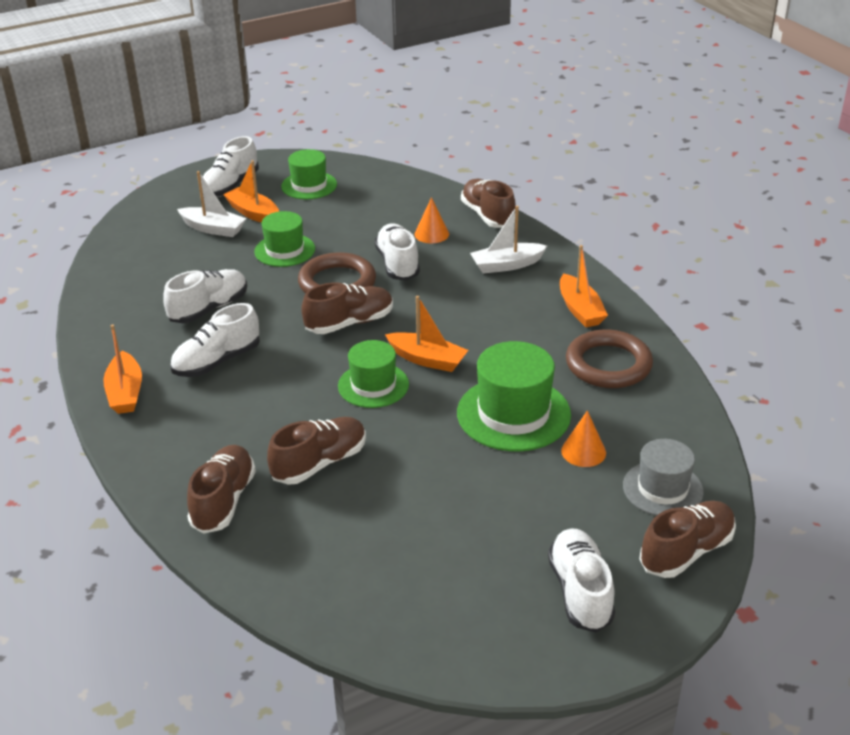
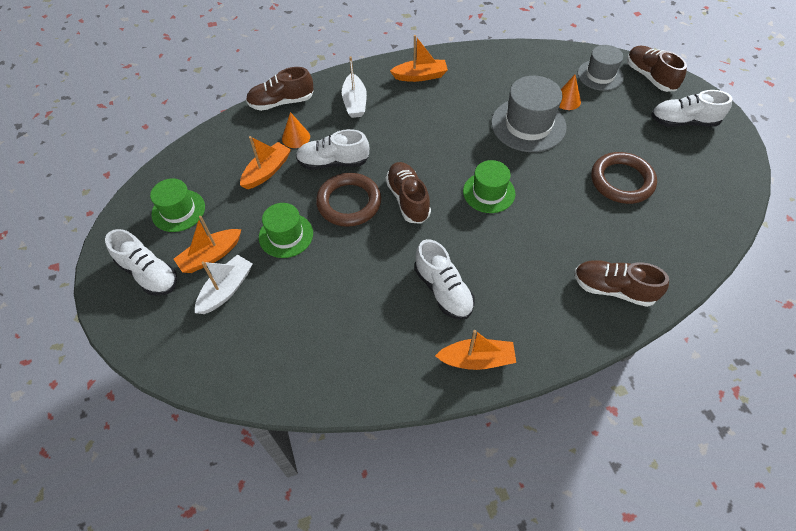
camera: 80 degrees left, 20 degrees up
(209, 309) = (363, 295): white shoe -> none
(319, 463) = (573, 230): brown shoe -> none
(427, 359) = (463, 160): orange boat -> orange boat (267, 171)
(513, 414) = (528, 125): green hat -> grey hat
(608, 364) = (483, 74): brown ring -> brown ring (621, 181)

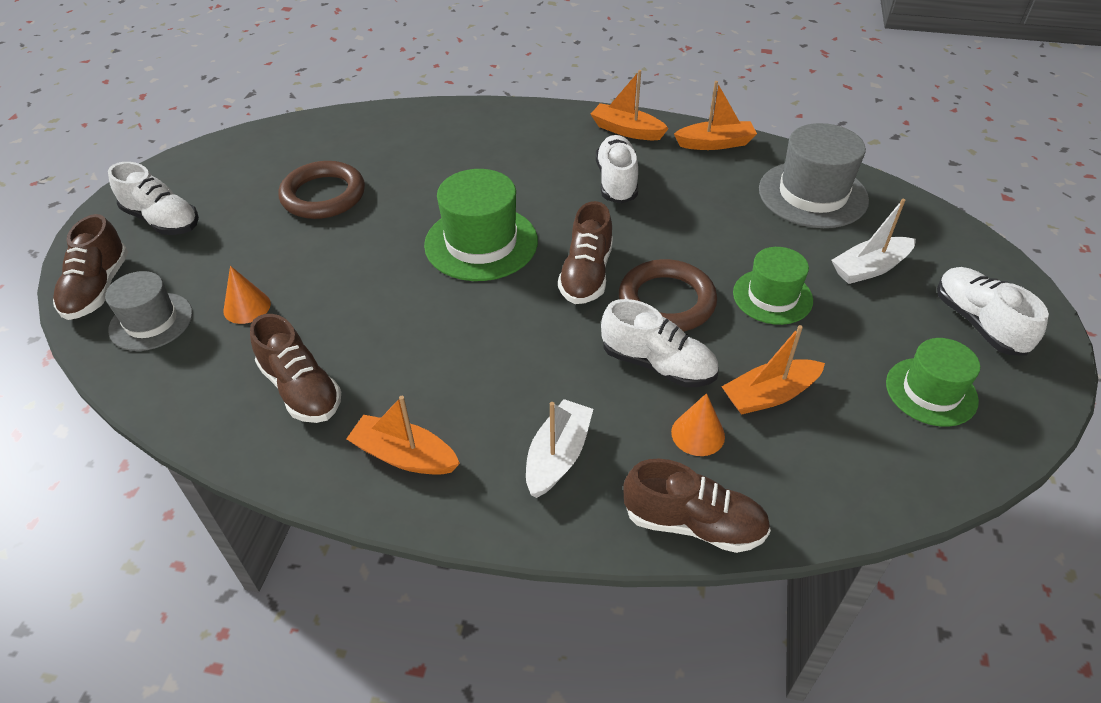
camera: 150 degrees left, 10 degrees down
(211, 256) = (885, 311): orange boat -> orange boat (715, 143)
(489, 192) = (481, 243): green hat -> green hat, size x1.55
(528, 125) = (340, 297): grey hat -> grey hat (812, 194)
(613, 289) = (454, 128): brown shoe -> brown shoe (301, 389)

